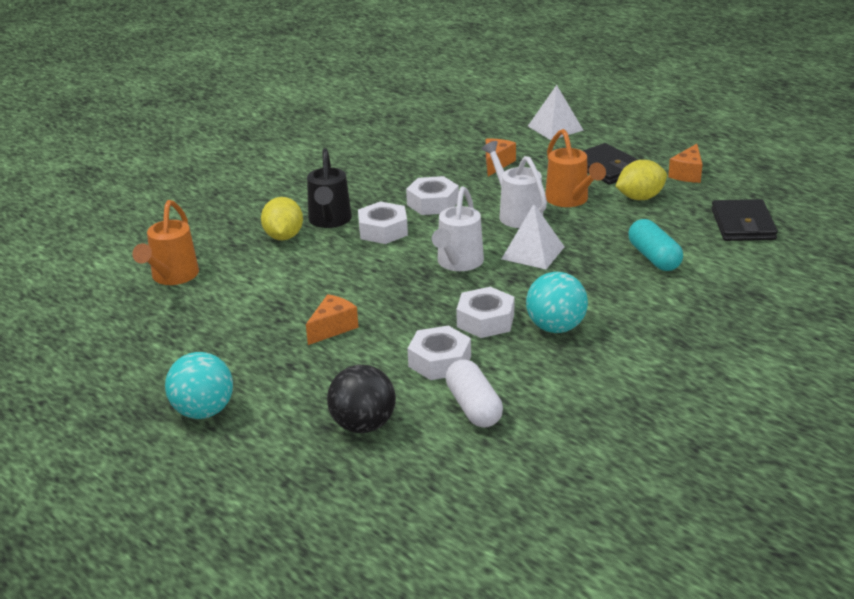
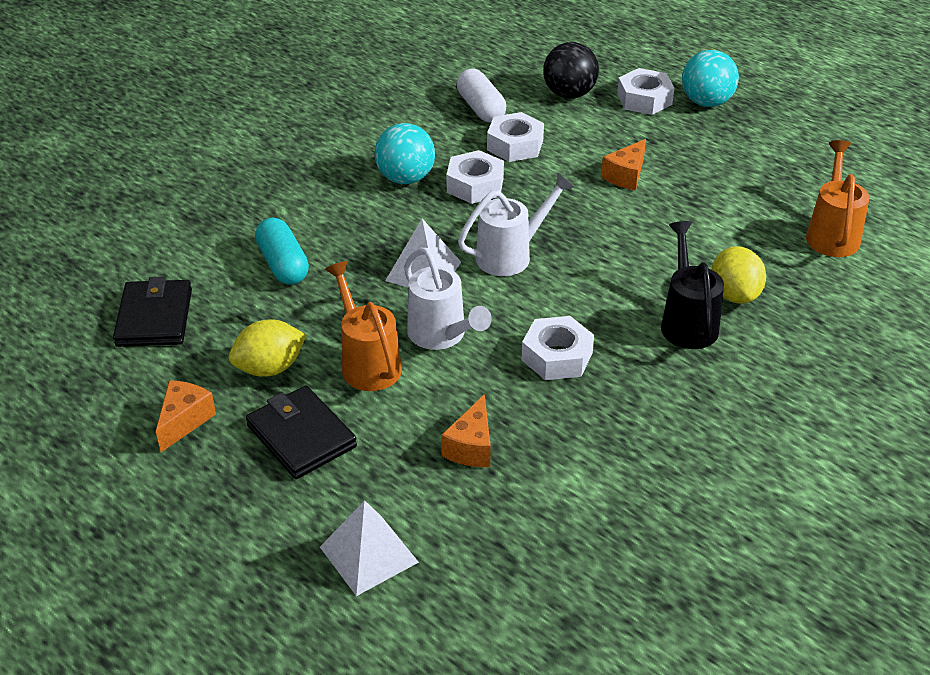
camera: 175 degrees right, 10 degrees up
(383, 230) = (612, 306): white nut -> white nut (644, 99)
(458, 263) = (510, 255): white watering can -> white watering can turned 45 degrees clockwise

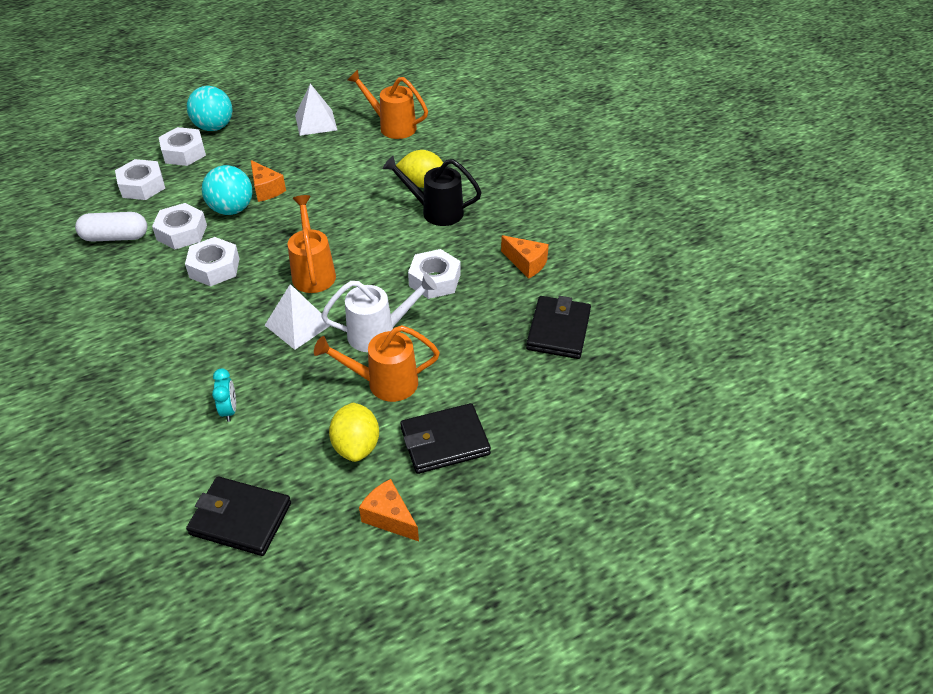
camera: 70 degrees left, 5 degrees up
(283, 264) = (229, 410): turquoise capsule -> turquoise clock
(369, 554) = (578, 428): white pyramid -> white pyramid (316, 122)
(405, 178) = (172, 305): turquoise ball -> turquoise ball (232, 209)
(471, 447) = (500, 347): orange cheese -> orange cheese (526, 263)
(510, 255) = (313, 272): white watering can -> orange watering can
(531, 497) = (558, 330): none -> black wallet
(569, 94) = (142, 186): black ball -> white nut

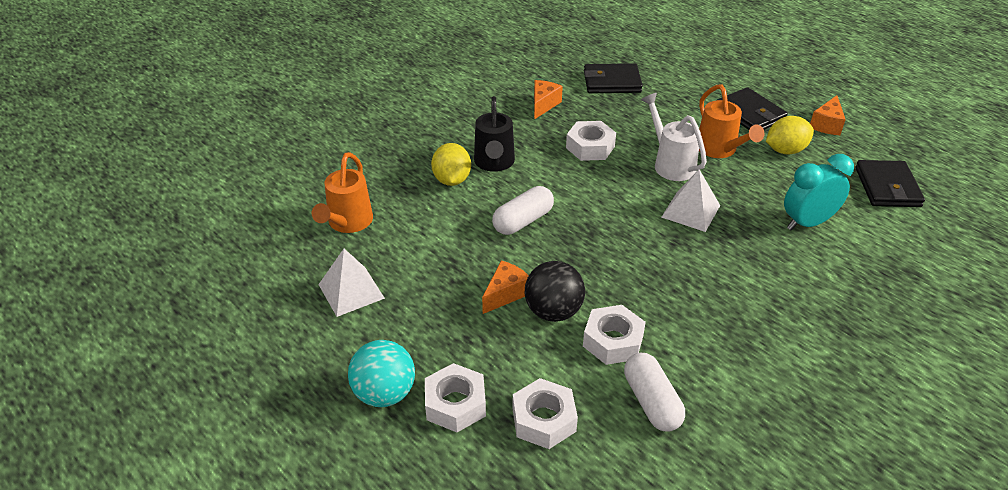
camera: 105 degrees left, 5 degrees down
(214, 268) = (653, 292): white nut -> none
(229, 410) = (807, 223): turquoise clock -> turquoise clock, size x1.85
(232, 209) = (553, 311): turquoise ball -> black ball
(313, 272) = (620, 220): orange watering can -> none
(345, 214) = (523, 221): none -> white capsule

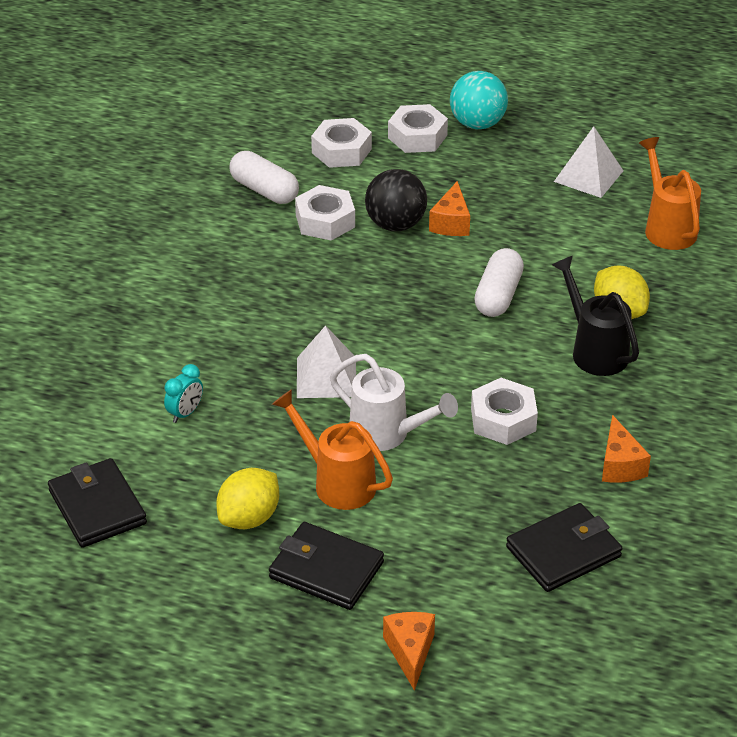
camera: 150 degrees right, 0 degrees up
(807, 223) = (185, 413): turquoise clock -> turquoise clock, size x0.54
(827, 125) = (206, 594): orange cheese -> orange cheese (410, 652)

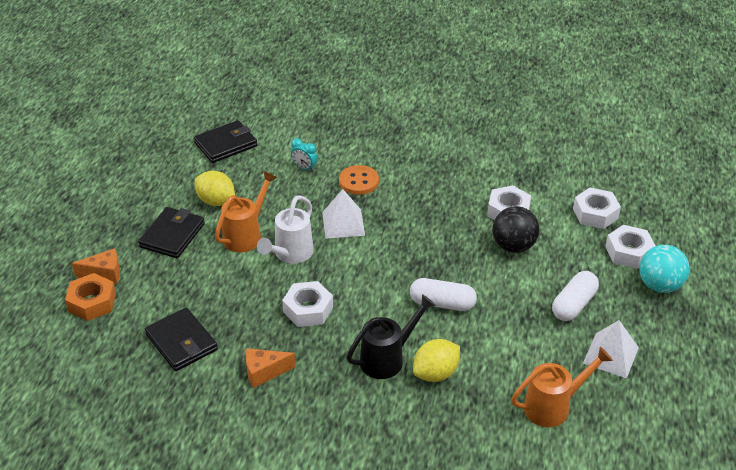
camera: 85 degrees right, 0 degrees up
(232, 356) = (358, 181): none -> orange button
(264, 190) = (535, 180): white capsule -> white capsule (574, 305)
(451, 223) = (523, 275): orange cheese -> none
(475, 663) = (92, 302): none -> orange nut

